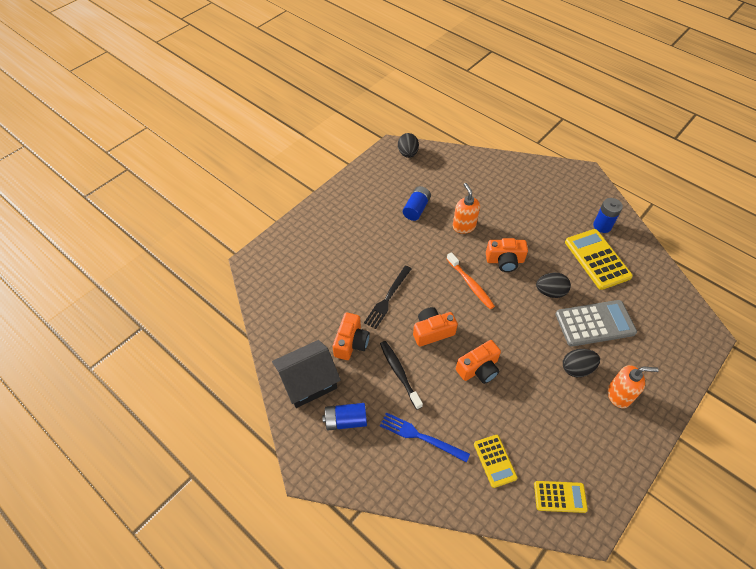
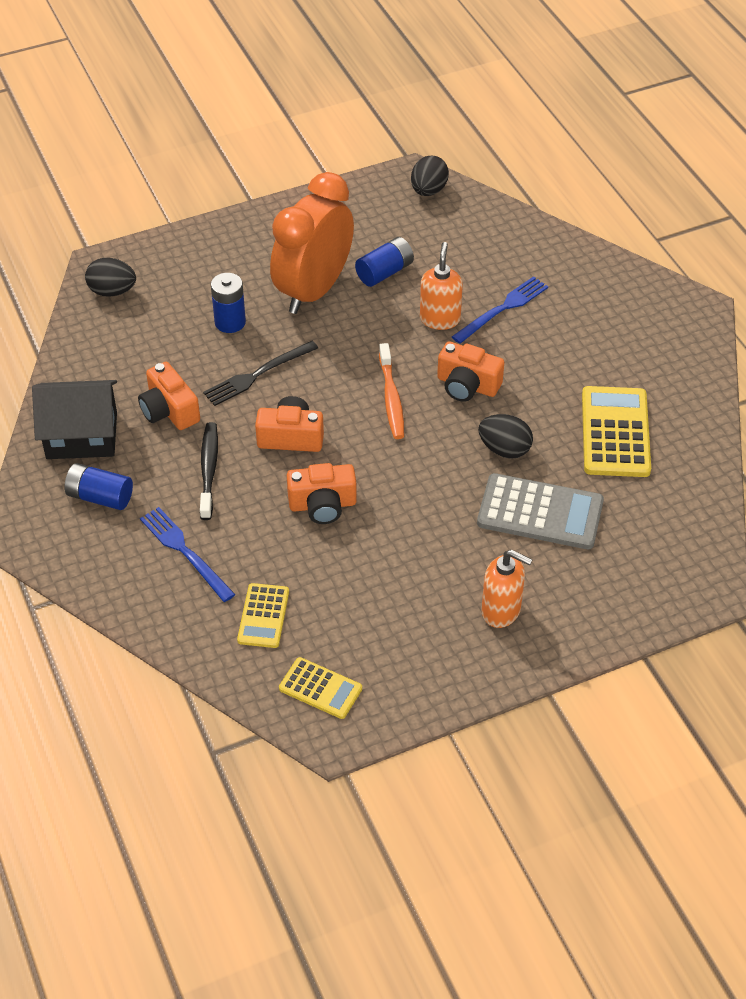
camera: 25 degrees right, 5 degrees down
(351, 343) = (169, 410): orange camera -> orange camera turned 105 degrees clockwise
(385, 234) = (313, 291): none -> orange clock
(491, 208) = (502, 309): none -> blue fork
(577, 368) = (465, 557): black egg -> black egg (112, 291)
(602, 226) = (663, 391): blue battery -> blue battery (230, 322)

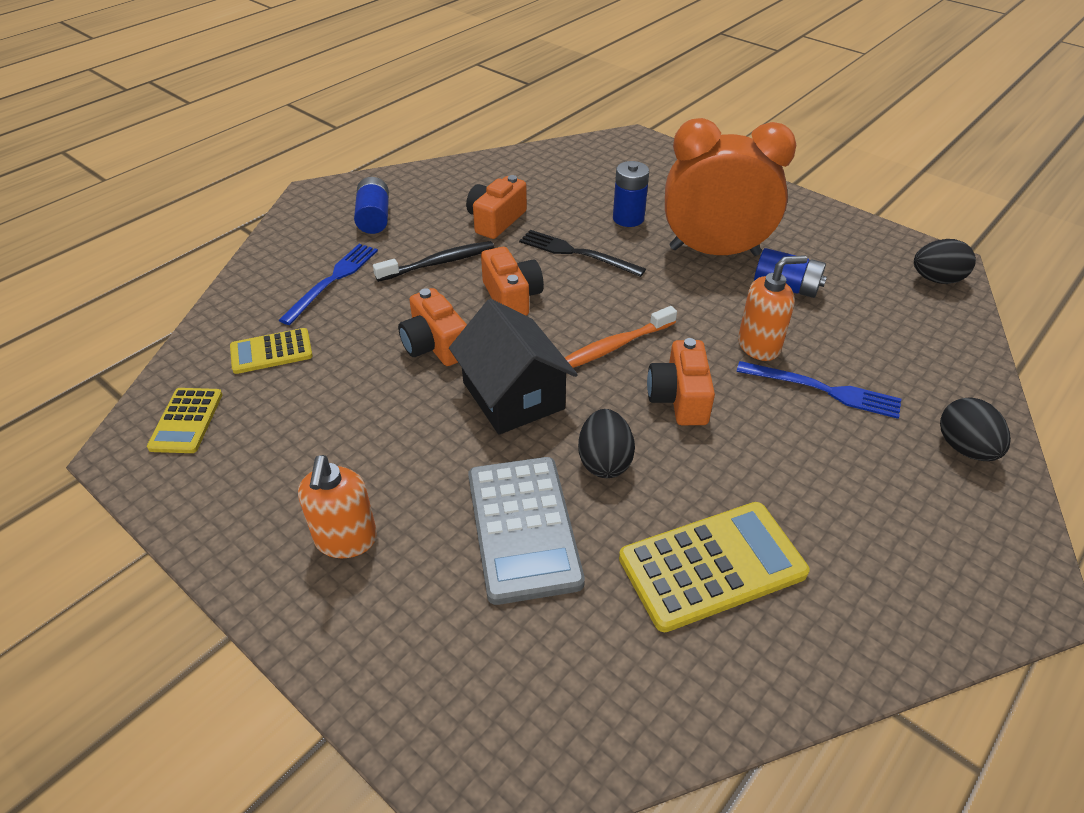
camera: 65 degrees right, 5 degrees down
(82, 435) = (437, 189): black house -> black house (513, 395)
(112, 291) = (609, 153): black egg -> black egg (964, 448)

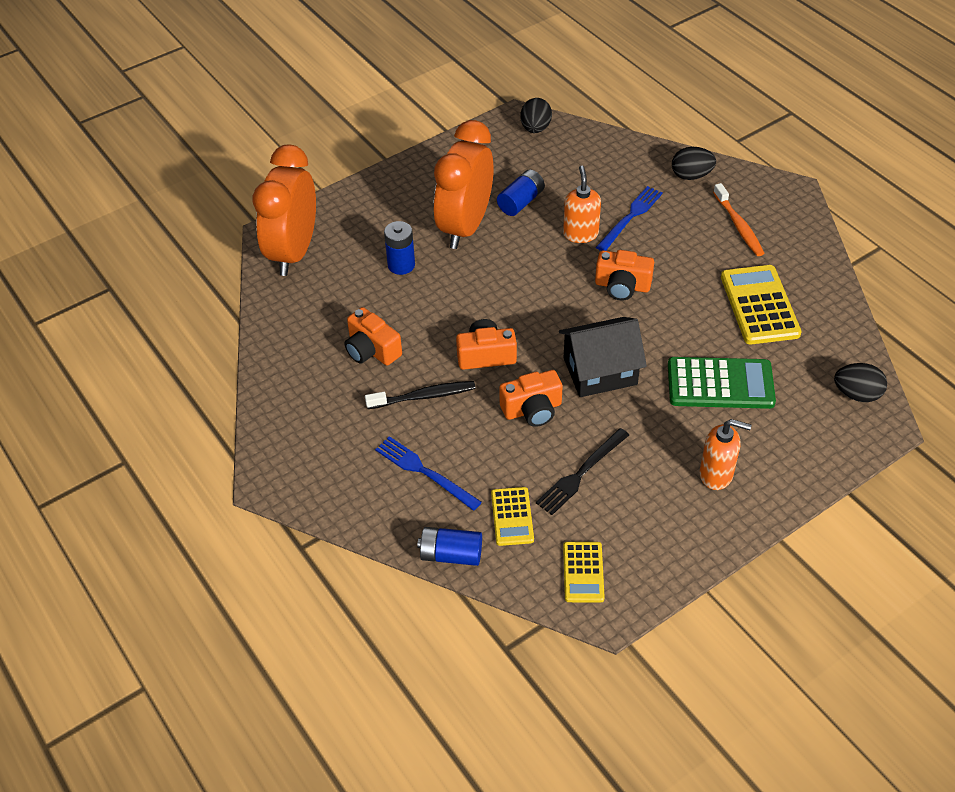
camera: 75 degrees left, 5 degrees up
(186, 421) = (583, 572): yellow calculator -> yellow calculator turned 75 degrees clockwise
(374, 218) = (333, 436): blue battery -> blue battery (451, 555)
(438, 263) = (423, 396): black toothbrush -> black toothbrush turned 90 degrees clockwise
(523, 528) = (720, 384): grey calculator -> green calculator
(577, 253) = (439, 306): black fork -> black fork (581, 473)
(604, 461) = (672, 335): black egg -> black egg (856, 394)
(613, 154) = (293, 252): none -> orange clock
(615, 346) = (561, 307): orange toothbrush -> orange toothbrush (738, 225)

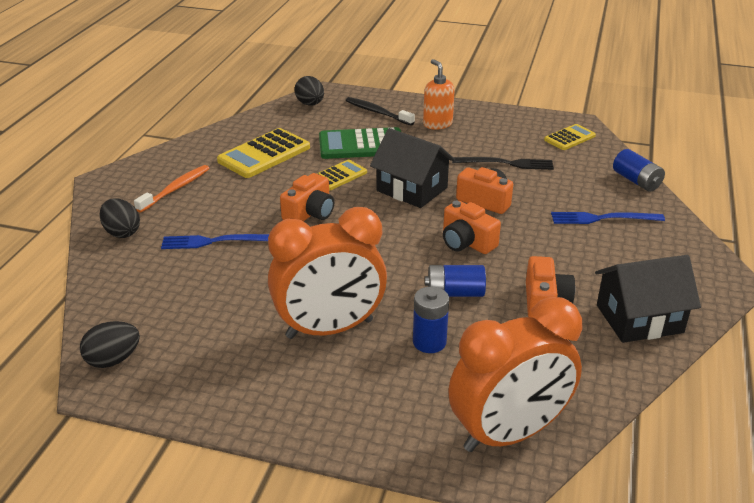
camera: 130 degrees left, 15 degrees down
(299, 388) = (639, 319): none -> black house
(423, 396) = (547, 251): black toothbrush -> black toothbrush (378, 112)
(424, 472) = (602, 218): blue fork -> blue fork turned 90 degrees clockwise
(512, 517) = (576, 173): yellow calculator -> yellow calculator (339, 176)
(521, 202) = (255, 312): blue battery -> blue battery (455, 293)
(580, 234) = (266, 258): orange soap dispenser -> none
(622, 286) = (310, 213): orange camera -> orange camera turned 60 degrees clockwise
(720, 384) = (361, 145): green calculator -> green calculator turned 60 degrees counterclockwise

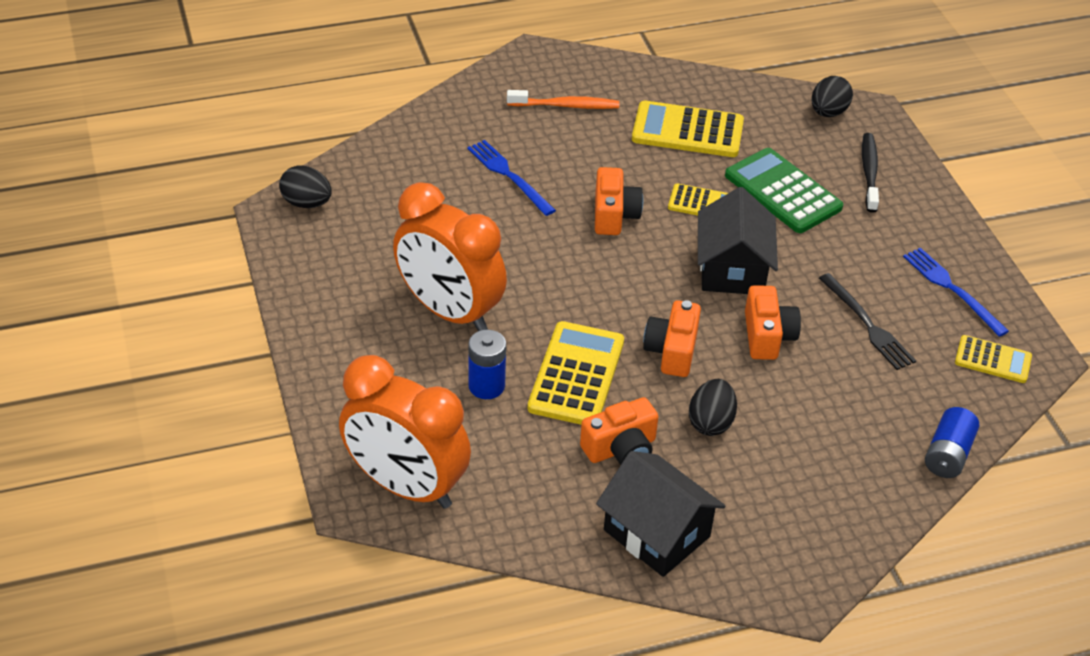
camera: 55 degrees right, 10 degrees up
(122, 232) = (468, 112): black egg -> black egg (710, 422)
(310, 213) = (614, 215): orange camera -> orange camera turned 90 degrees counterclockwise
(437, 124) = (897, 232): orange soap dispenser -> none
(455, 293) = (576, 375): blue battery -> yellow calculator
(602, 218) = (828, 447): blue fork -> blue fork (952, 289)

